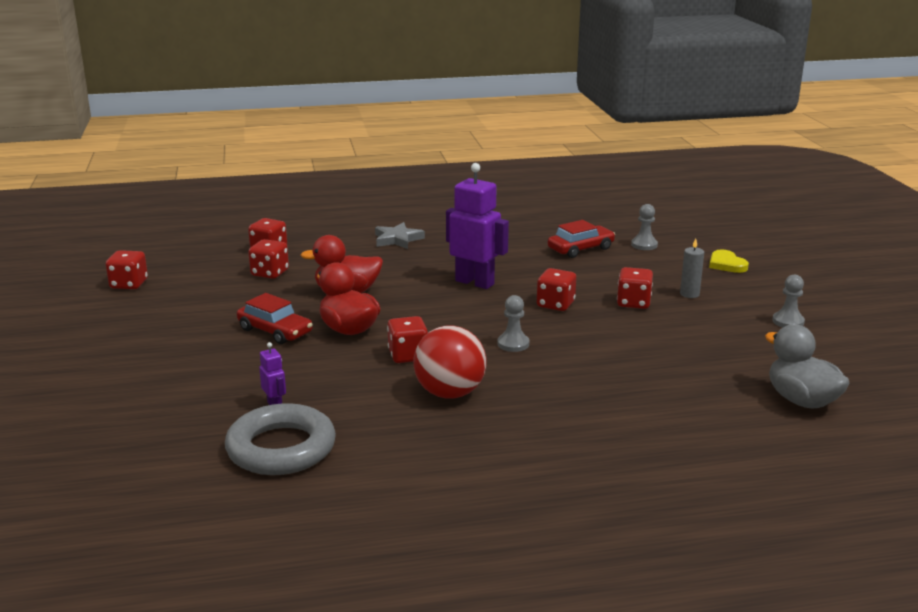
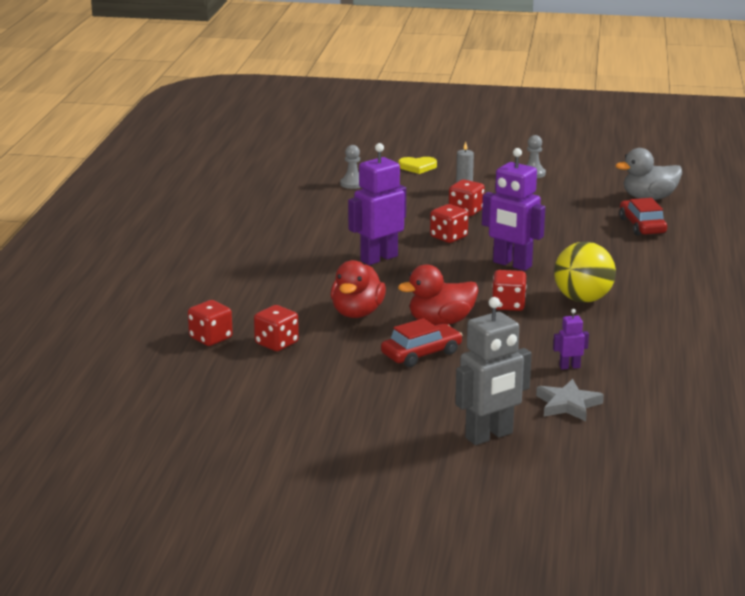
camera: 70 degrees left, 0 degrees up
(114, 385) = (489, 436): none -> grey robot
(129, 284) = (242, 420): red dice -> none
(281, 448) = (640, 371): grey ring -> none
(397, 239) = (242, 274): grey star -> grey star (568, 405)
(450, 393) = (582, 299): red ball -> yellow ball
(513, 344) = (512, 264): grey pawn -> purple robot
(580, 249) = (339, 207): red car -> red car (642, 226)

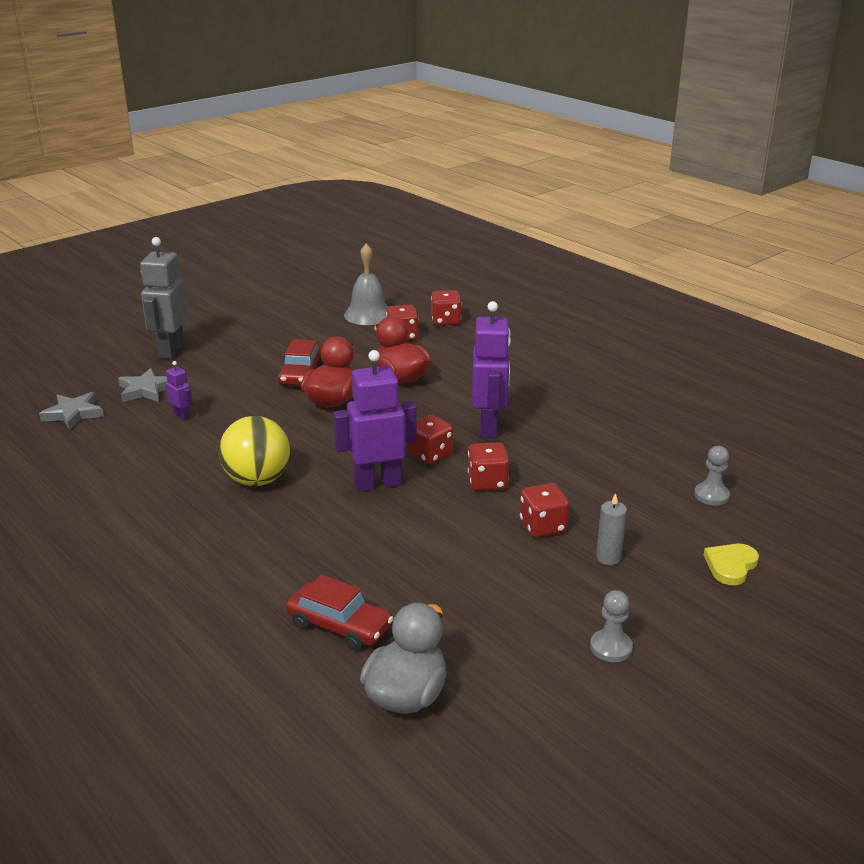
camera: 130 degrees right, 5 degrees up
(251, 379) = (368, 314): none -> grey bell
(508, 305) = (309, 441): red dice -> red dice (430, 455)
(569, 367) = (182, 415): purple robot -> purple robot turned 75 degrees counterclockwise
(657, 412) = (73, 414): none -> grey star

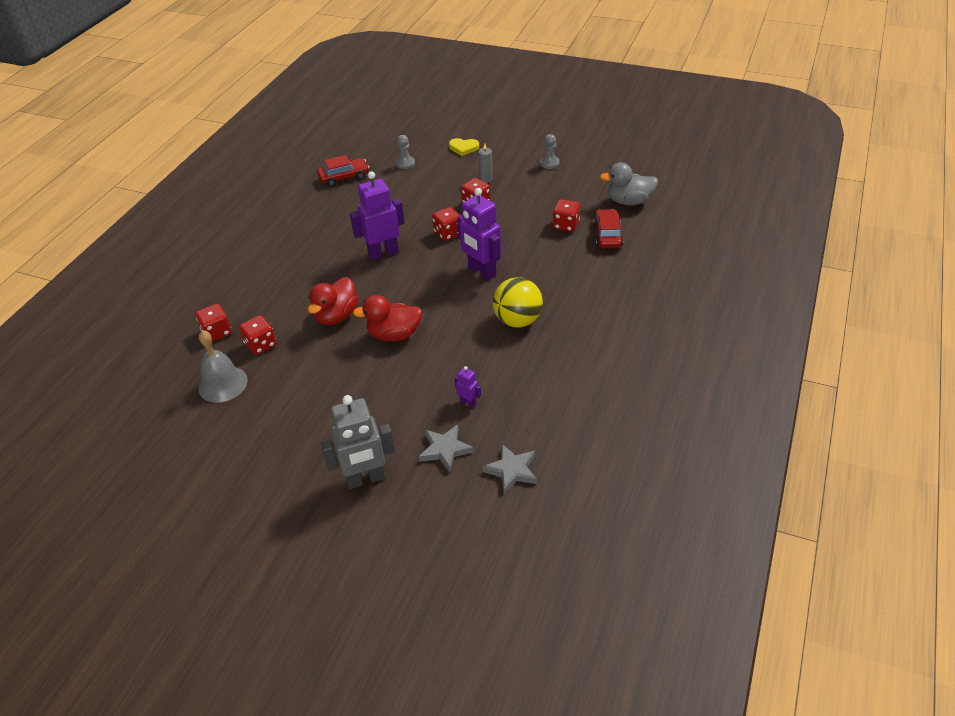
camera: 115 degrees left, 15 degrees up
(182, 415) = (468, 402): purple robot -> purple robot turned 105 degrees clockwise
(301, 374) = (361, 371): red car -> red car (344, 177)
(430, 455) = (434, 264): red dice -> red dice (566, 225)

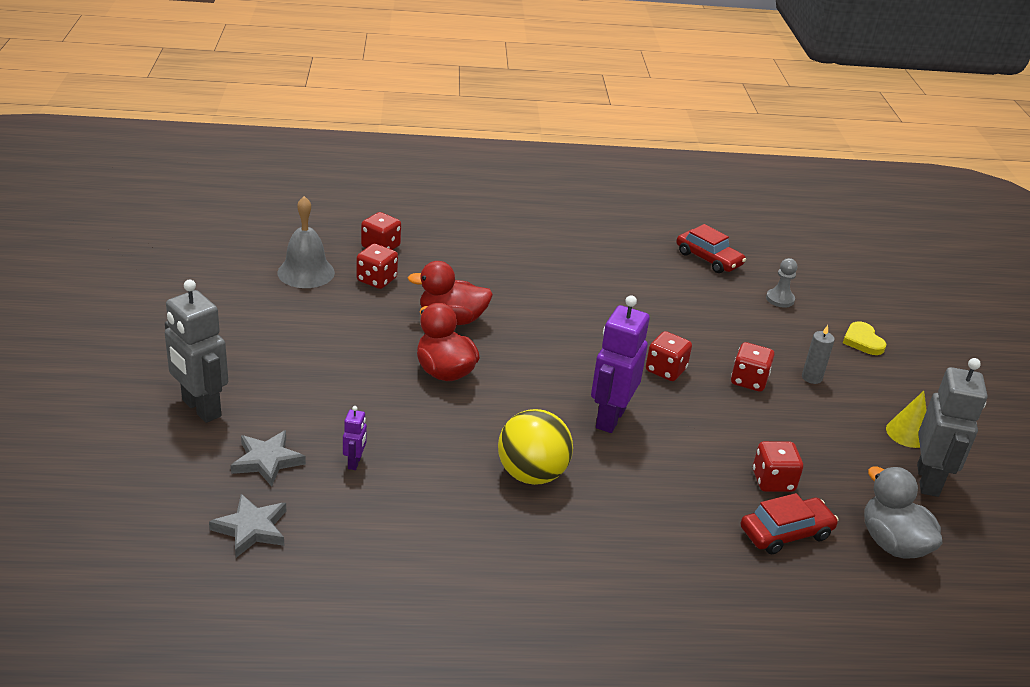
camera: 60 degrees right, 10 degrees down
(383, 253) = (587, 326): purple robot -> none
(549, 163) = (907, 433): grey pawn -> yellow cone
(589, 171) = (928, 480): none -> grey robot

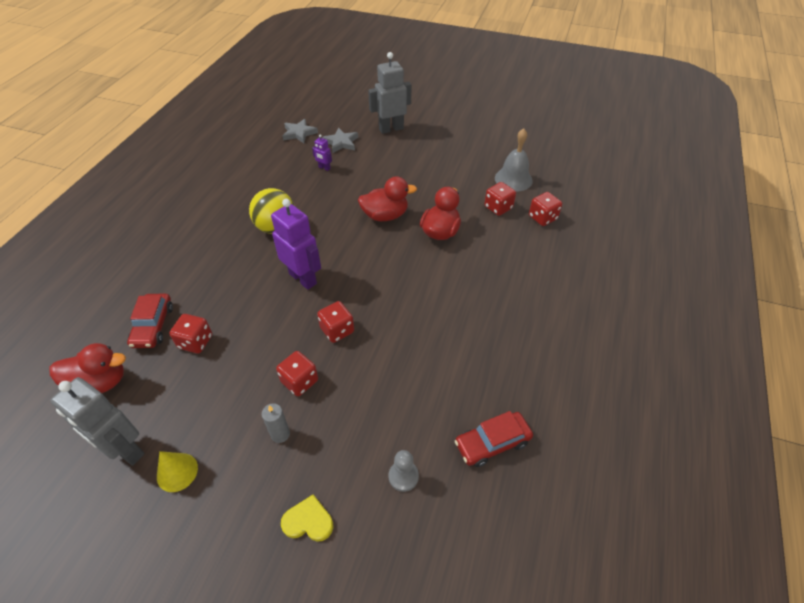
camera: 115 degrees right, 15 degrees up
(892, 543) = (100, 383): grey duck -> red duck

